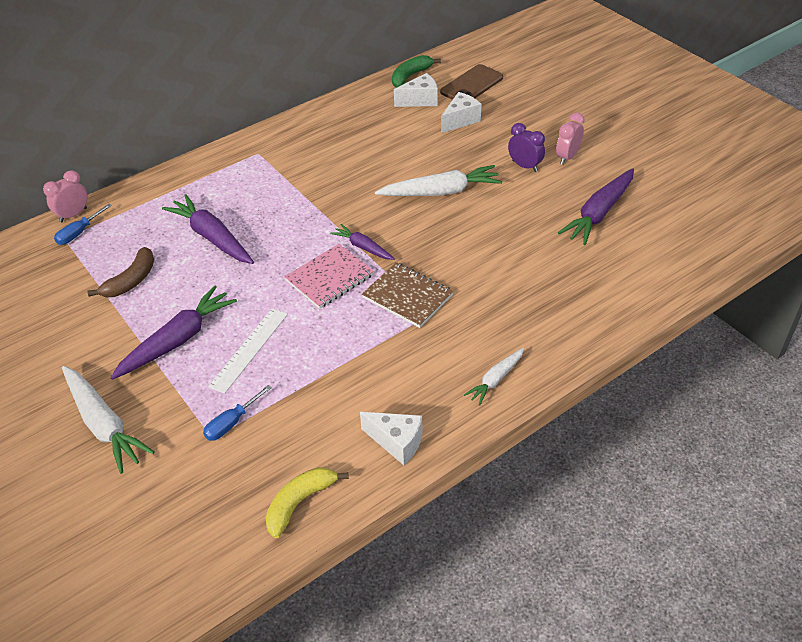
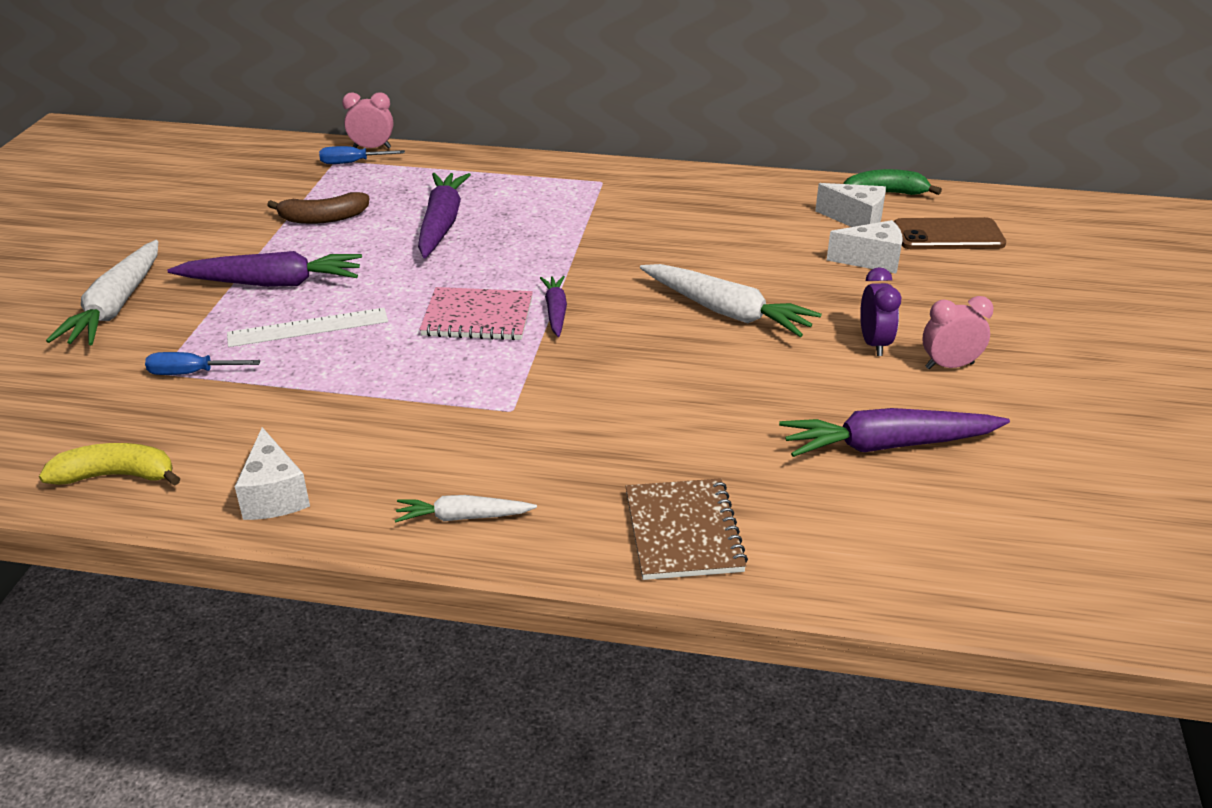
camera: 45 degrees right, 10 degrees down
(407, 296) = (518, 380): brown notebook -> brown notebook (683, 532)

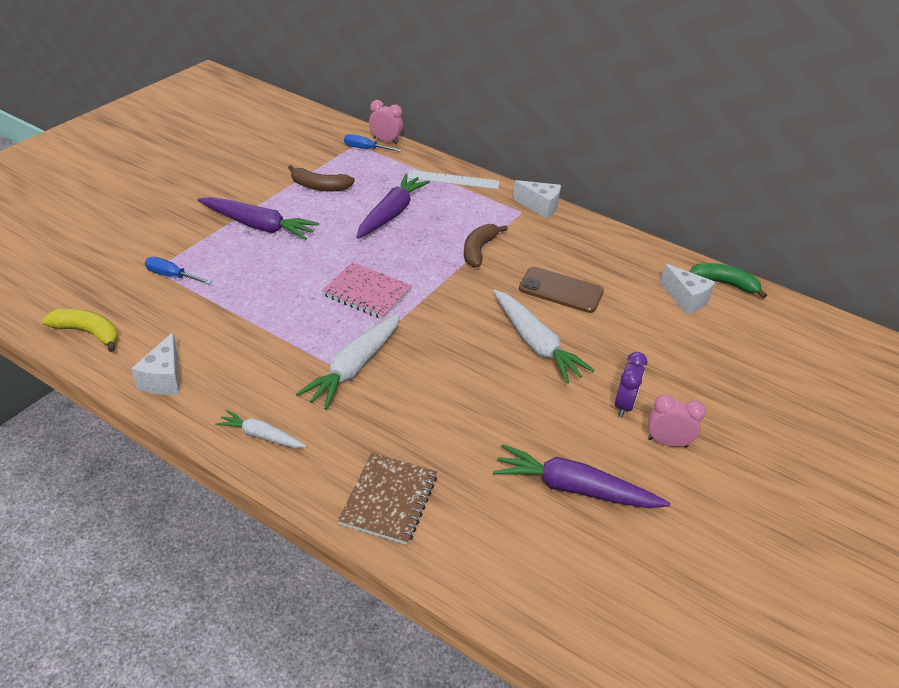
camera: 20 degrees right, 5 degrees up
(116, 306) = (159, 214): white carrot -> white carrot (354, 367)
(308, 327) = (258, 266): white ruler -> white ruler (453, 180)
(555, 312) = (419, 305): purple carrot -> none
(582, 234) = (479, 250): none -> brown banana
(871, 260) = (672, 337): white cheese -> white cheese (540, 207)
(948, 235) = (748, 334): brown phone -> brown phone (561, 290)

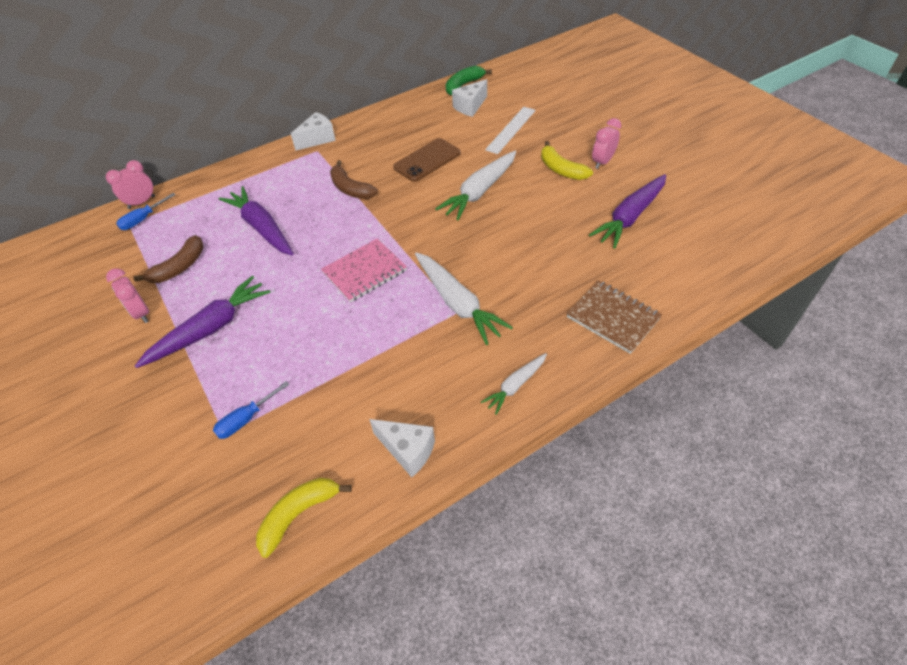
camera: 60 degrees left, 10 degrees up
(260, 186) = (141, 313): none -> pink clock
(453, 180) = (241, 176): white ruler -> white ruler (511, 129)
(535, 344) = (480, 191): white carrot -> white carrot turned 135 degrees clockwise
(624, 405) = (561, 169): purple clock -> yellow banana
(685, 299) = (470, 107): white cheese -> white cheese turned 150 degrees clockwise

